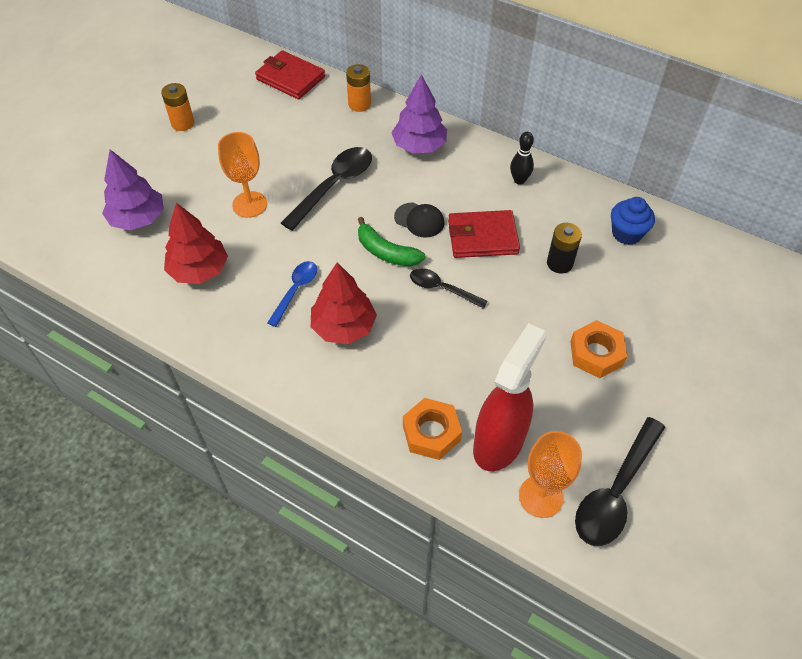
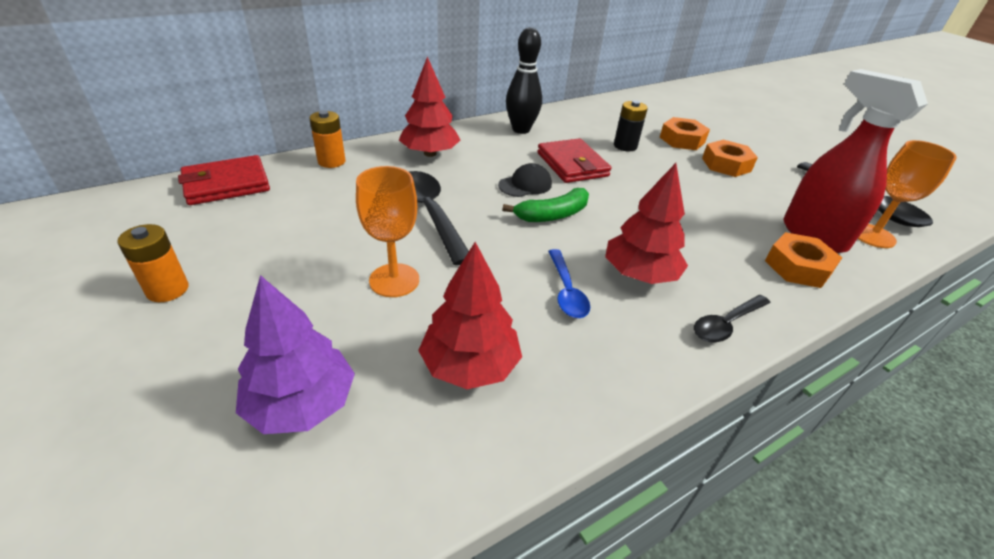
camera: 65 degrees left, 15 degrees down
(295, 291) = (566, 291): blue spoon -> blue spoon turned 150 degrees counterclockwise
(419, 146) = (430, 153): purple tree -> red tree
(442, 289) = (621, 202): black spoon -> black spoon (726, 324)
(482, 237) = (572, 164): red wallet -> red wallet turned 45 degrees counterclockwise
(519, 180) = (521, 130): black bowling pin -> black bowling pin, size x1.64
(623, 305) = (682, 140): none -> orange nut
(626, 233) = (612, 115): blue cupcake -> none

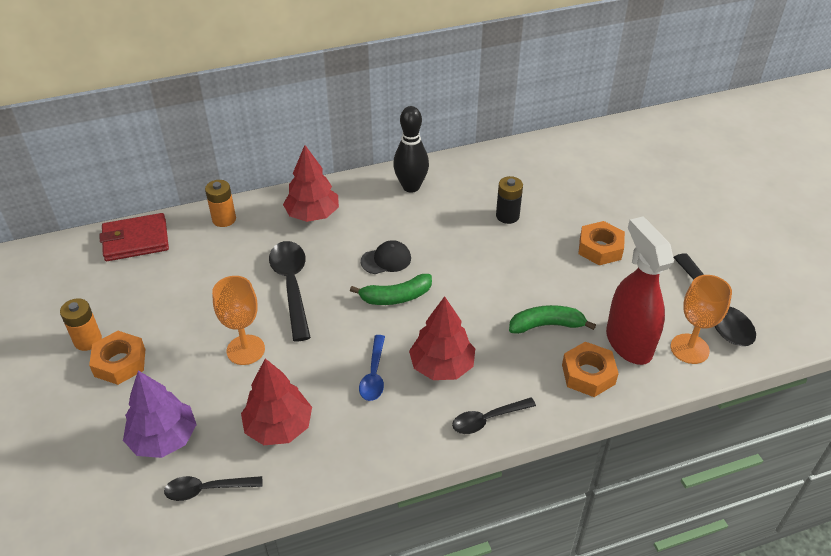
camera: 15 degrees right, 5 degrees up
(390, 472) = (207, 489): none -> black spoon
(572, 164) = (441, 237): red wallet -> none
(682, 140) = (573, 210): orange nut -> orange nut (120, 362)
(723, 227) = (546, 325): none -> green banana

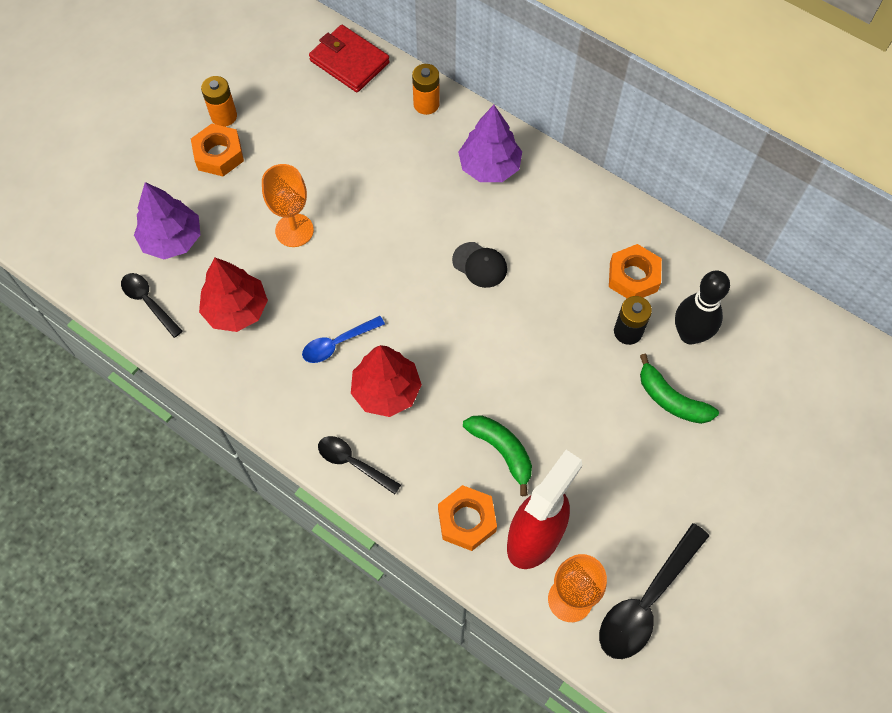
camera: 55 degrees right, 20 degrees up
(292, 286) = (388, 213): black spoon -> none
(312, 214) = (489, 166): red tree -> purple tree
(396, 297) = (439, 303): green banana -> green banana (671, 399)
(411, 187) = (597, 221): black bowling pin -> black bowling pin (690, 334)
(600, 248) = (651, 444): orange nut -> orange nut (633, 277)

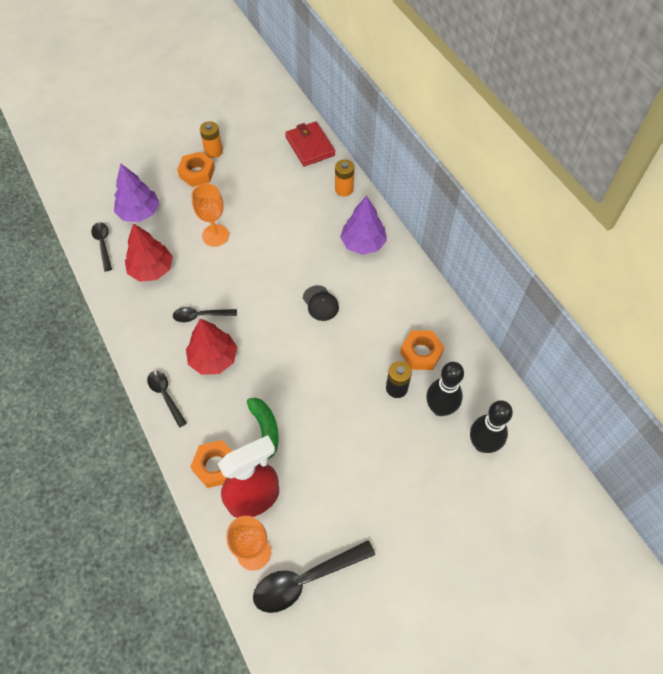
camera: 25 degrees right, 5 degrees down
(338, 343) = (201, 316): blue spoon -> black spoon
(671, 399) = (401, 447): green banana -> none
(758, 356) = (482, 444): none -> black bowling pin

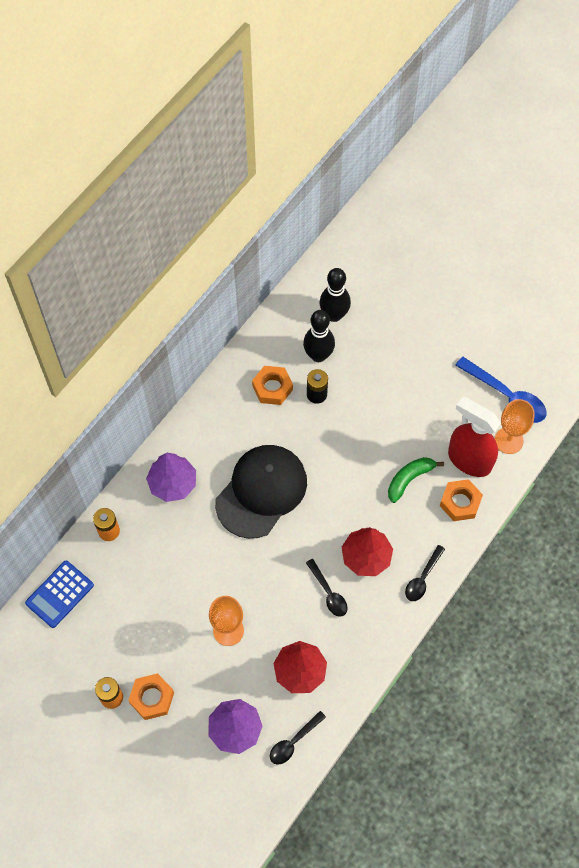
camera: 115 degrees left, 5 degrees up
(306, 579) = (506, 396): black spoon -> blue spoon
(310, 146) = (59, 594): red wallet -> blue calculator
(320, 303) = (261, 492): black cap -> black cap, size x2.37

